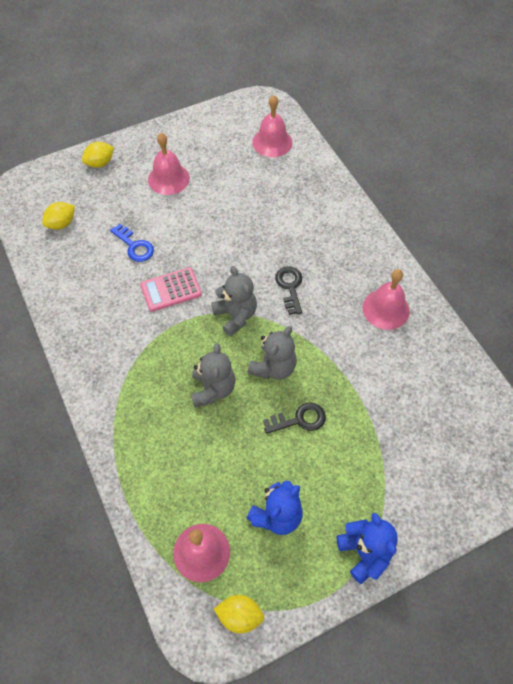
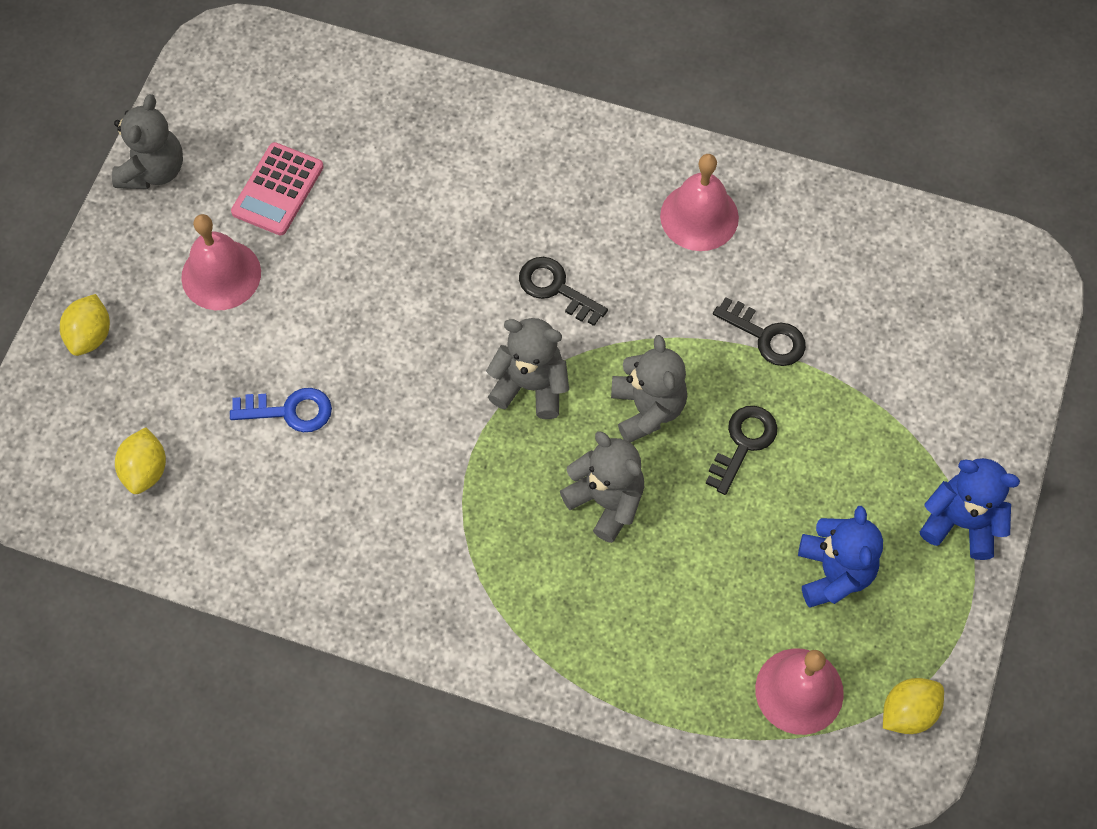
camera: 45 degrees left, 5 degrees up
(171, 290) = (409, 426): pink calculator -> pink calculator (278, 190)
(188, 125) = (153, 170): none -> grey teddy bear
(272, 142) = (306, 99): pink bell -> none
(361, 383) = (766, 336): none -> black key

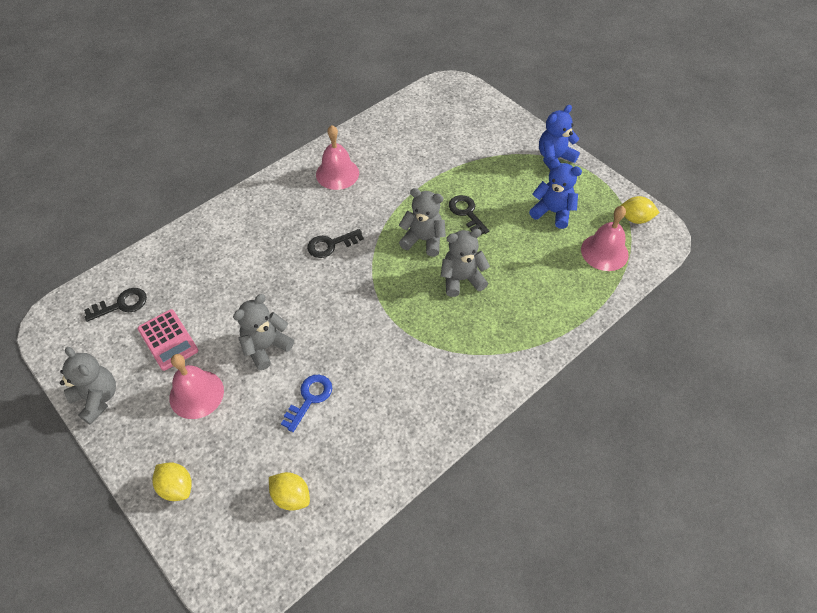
camera: 60 degrees left, 10 degrees down
(530, 386) = (377, 280): grey teddy bear -> grey teddy bear (266, 347)
(766, 336) = (418, 179): black key -> black key (121, 304)
(908, 712) = (635, 219): yellow lemon -> yellow lemon turned 75 degrees counterclockwise

